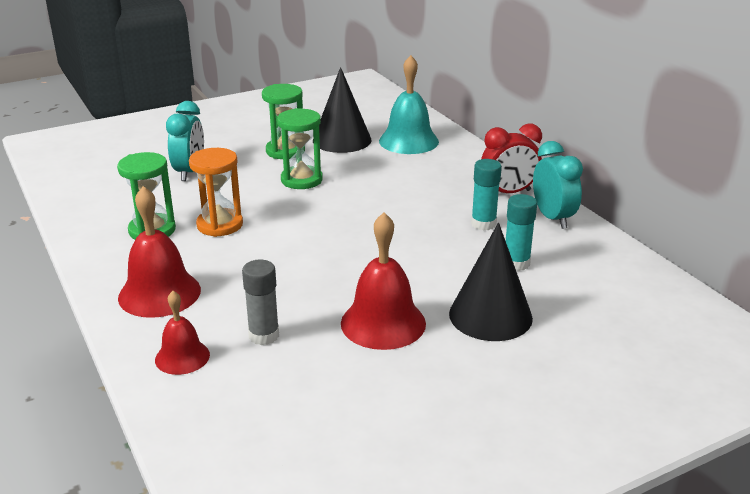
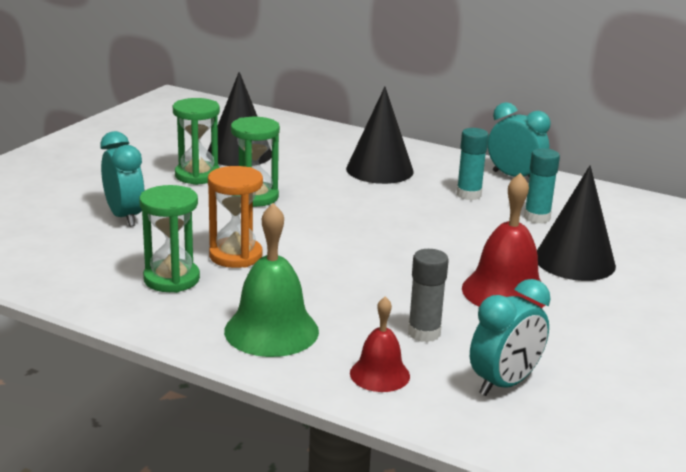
camera: 35 degrees left, 5 degrees down
(159, 293) = (271, 331): red bell -> green bell
(262, 403) = (504, 384): none -> turquoise clock
(408, 141) = (304, 142): turquoise bell -> none
(436, 181) = (379, 170): none -> black cone
(508, 193) = (452, 166): red clock -> none

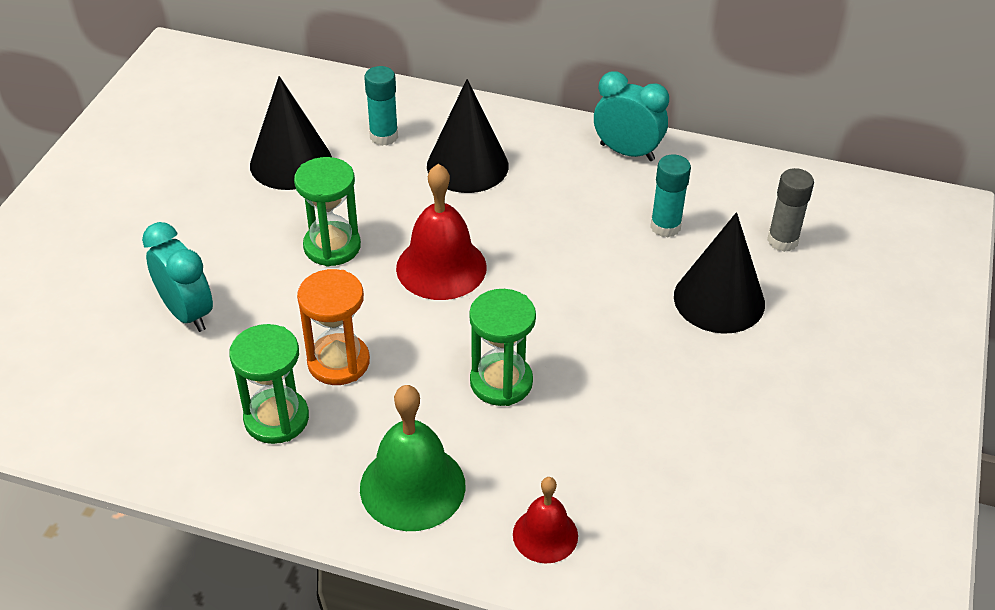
camera: 10 degrees left, 20 degrees up
(197, 175) = (252, 216): green hourglass -> green hourglass (501, 382)
(424, 333) = (578, 457): grey glue stick -> grey glue stick (782, 241)
(468, 195) = (581, 196): turquoise glue stick -> turquoise glue stick (384, 136)
(504, 384) = (677, 523): turquoise clock -> none
(505, 292) = (652, 369): red bell -> red bell (441, 267)

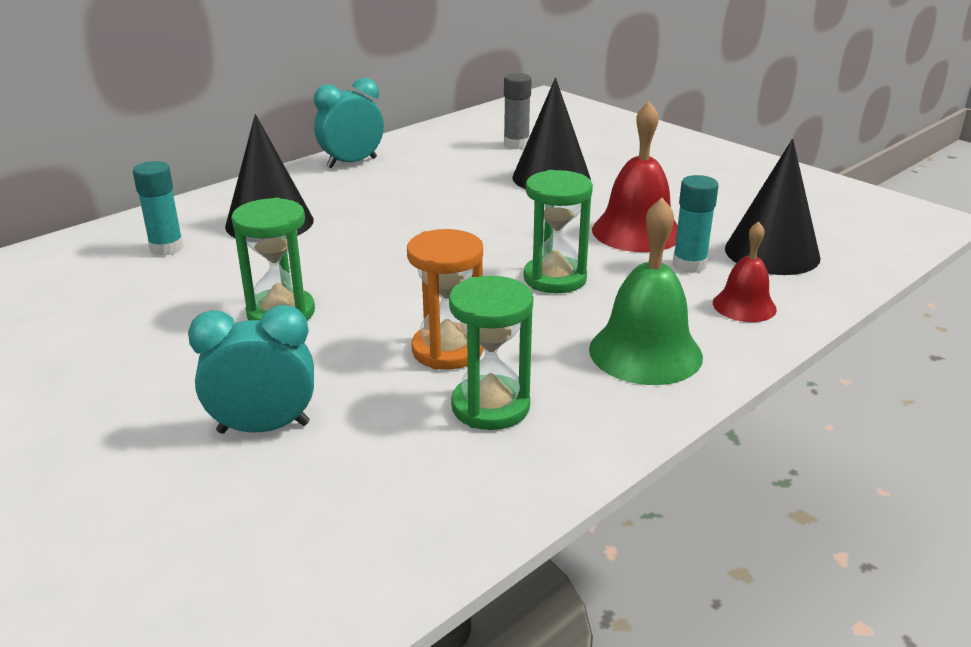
camera: 60 degrees left, 15 degrees down
(291, 162) = (121, 304): black cone -> black cone (772, 253)
(441, 267) = (383, 267): red bell -> red bell (637, 231)
(665, 227) = (453, 173): turquoise glue stick -> turquoise glue stick (689, 265)

